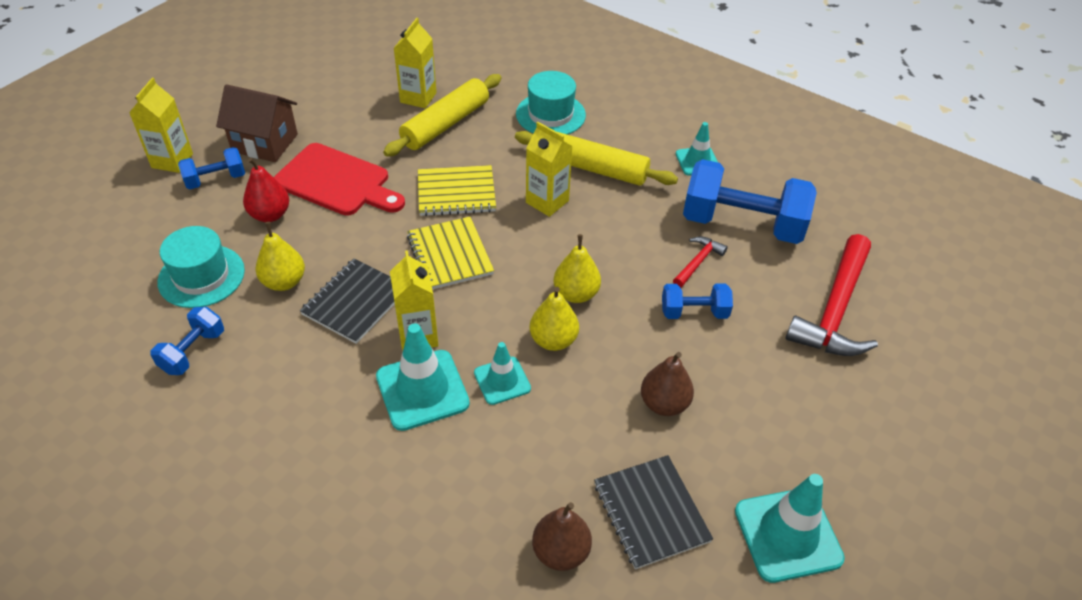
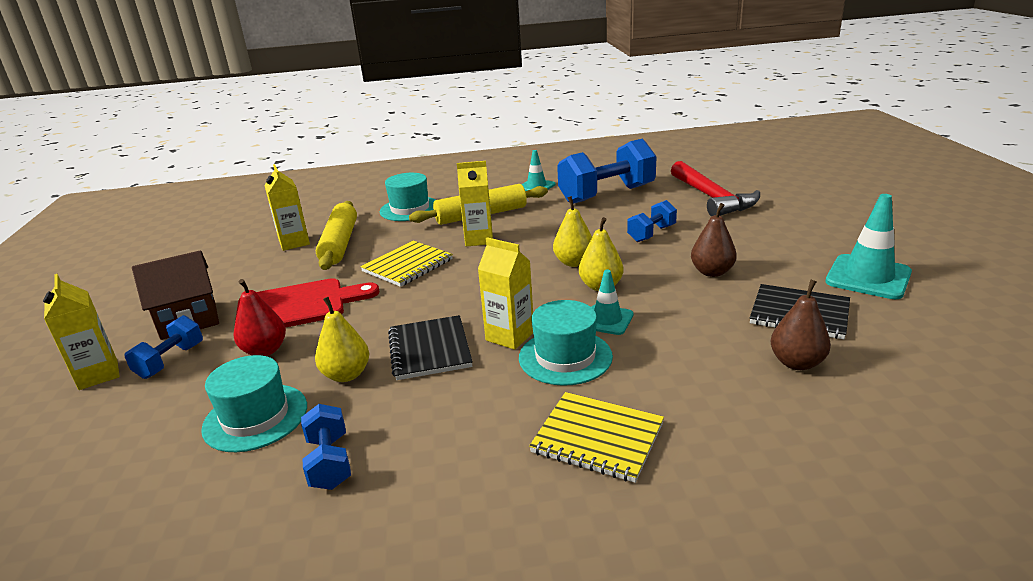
camera: 40 degrees left, 20 degrees down
(422, 390) = (565, 357): turquoise traffic cone -> turquoise hat
(449, 255) = (458, 291): yellow notebook -> yellow notebook (597, 438)
(698, 262) = (614, 217): red hammer -> none

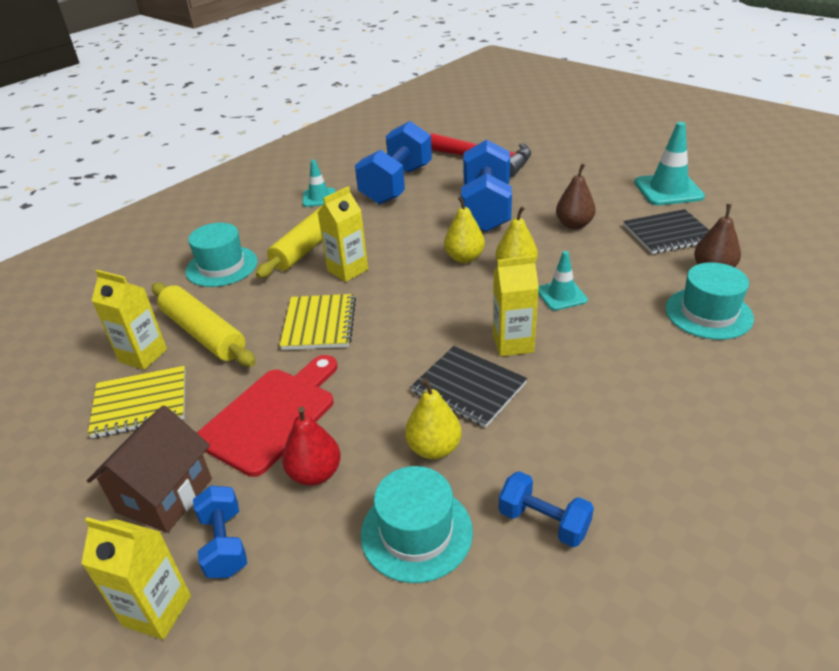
camera: 40 degrees left, 10 degrees up
(565, 357) = (577, 339): turquoise hat -> turquoise hat (708, 313)
(597, 438) = (685, 385): yellow notebook -> yellow notebook (140, 404)
(651, 234) = (486, 209): blue dumbbell -> blue dumbbell, size x1.99

